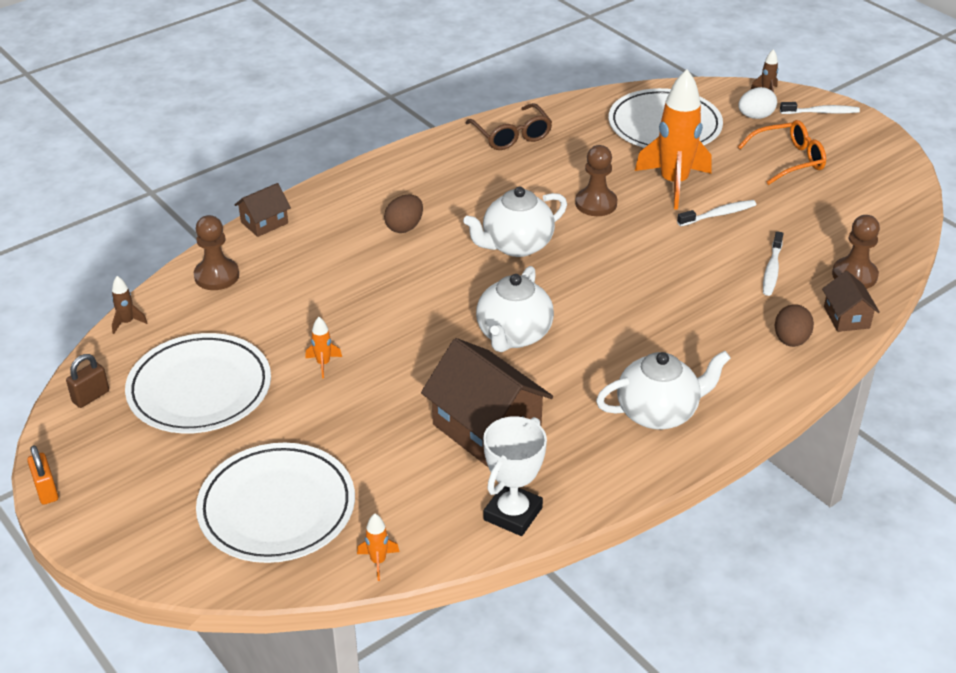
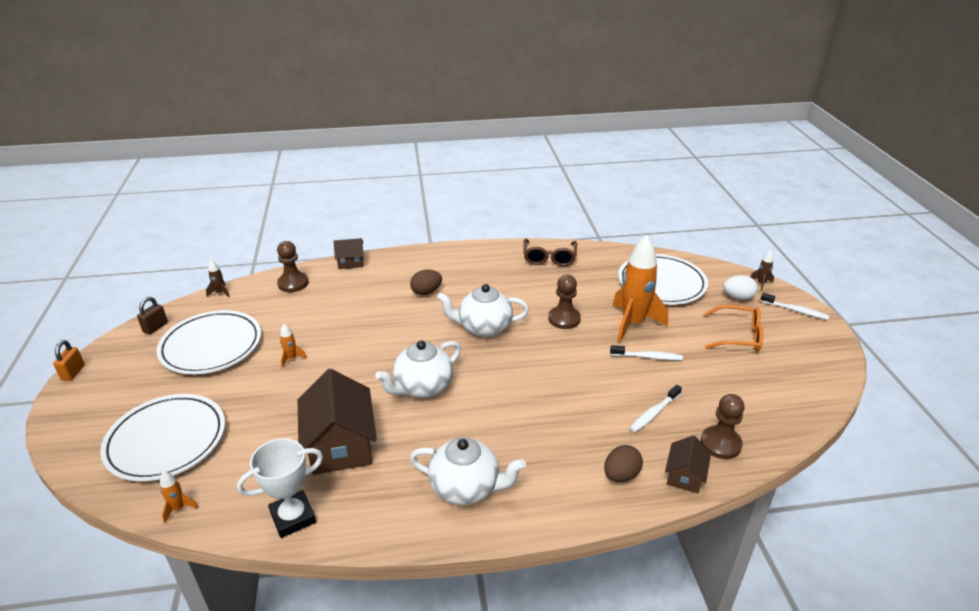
camera: 30 degrees right, 5 degrees down
(91, 397) = (155, 327): brown padlock -> brown padlock turned 45 degrees counterclockwise

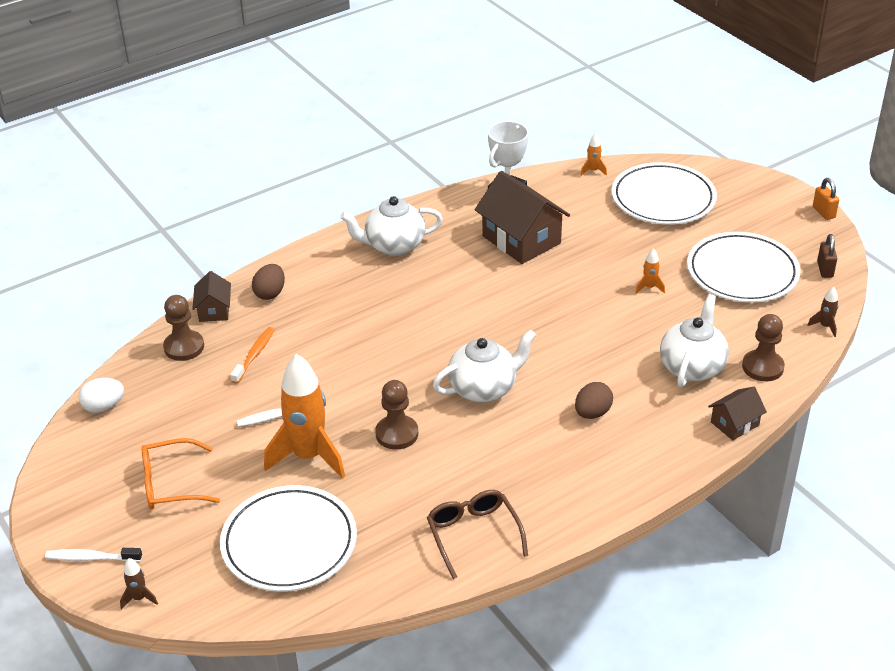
camera: 155 degrees right, 5 degrees up
(422, 387) = (495, 305): white teapot -> white teapot (692, 367)
(654, 413) = (254, 355): white toothbrush -> orange toothbrush
(737, 297) = (174, 554): white egg -> white egg (104, 407)

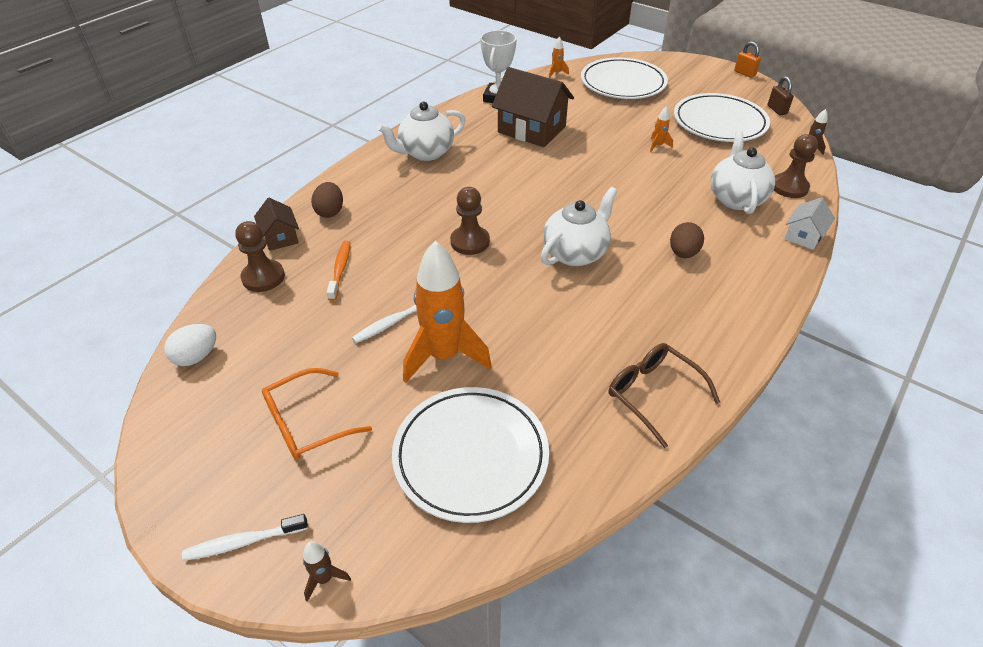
camera: 20 degrees left, 5 degrees up
(397, 434) = (520, 312): brown pawn -> brown pawn (470, 242)
(734, 423) = (803, 236): brown house -> white house

